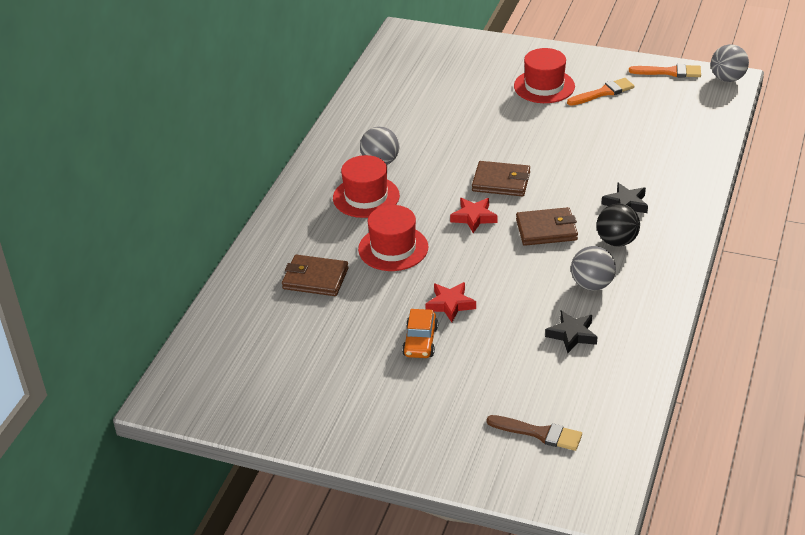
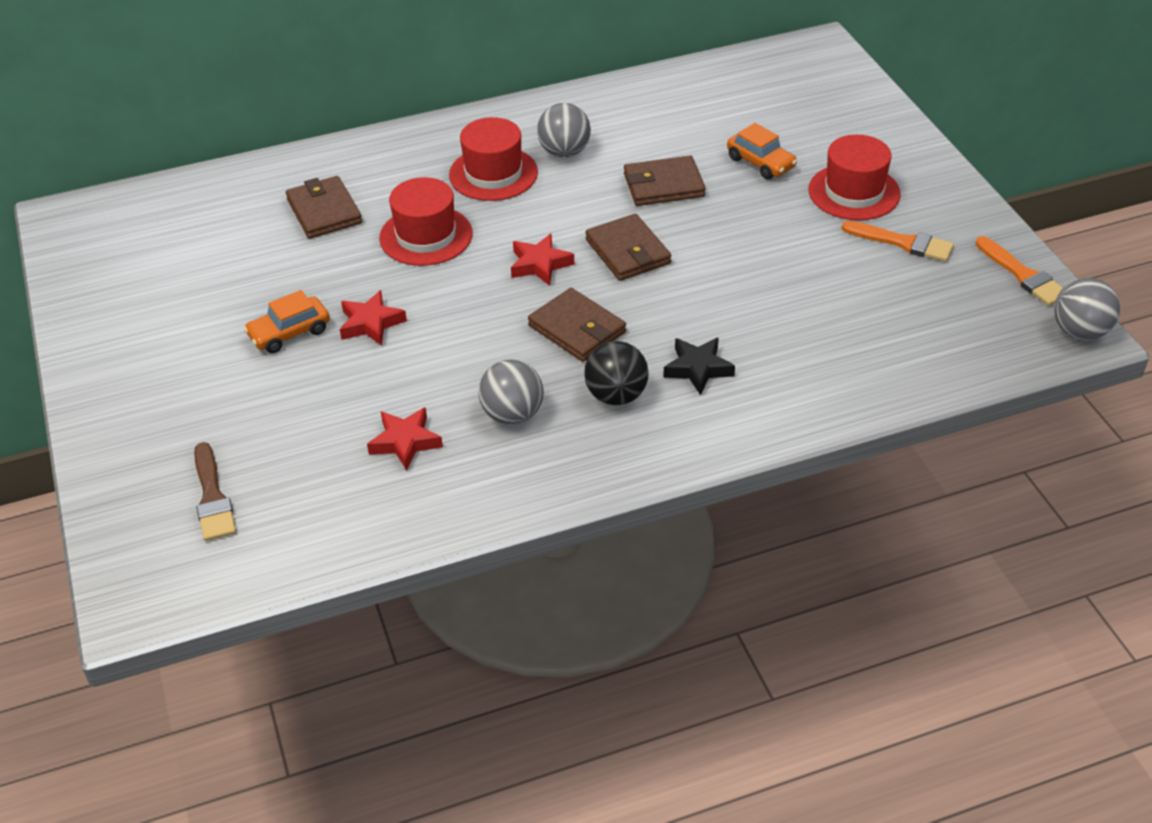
camera: 50 degrees right, 5 degrees up
(458, 142) = (663, 185): none -> brown wallet
(481, 102) = (760, 163): none -> orange car
(572, 335) = (405, 442): black star -> red star

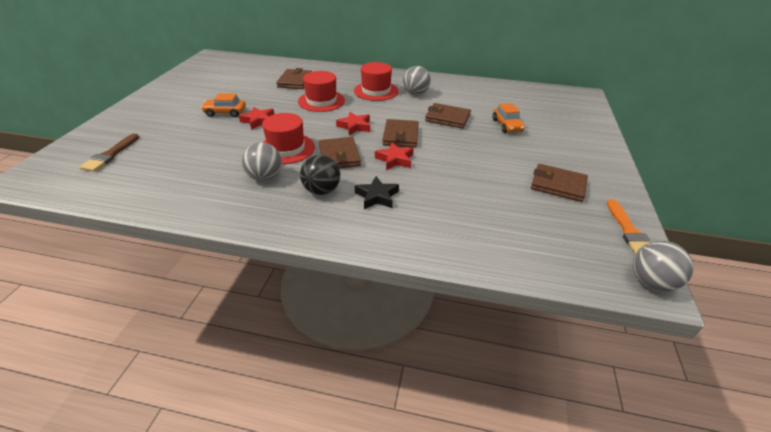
camera: 30 degrees right, 5 degrees down
(405, 442) = (207, 168): red star -> red star (395, 159)
(854, 192) = (548, 153): red hat -> red hat (286, 148)
(903, 243) = (558, 185): orange brush -> brown wallet

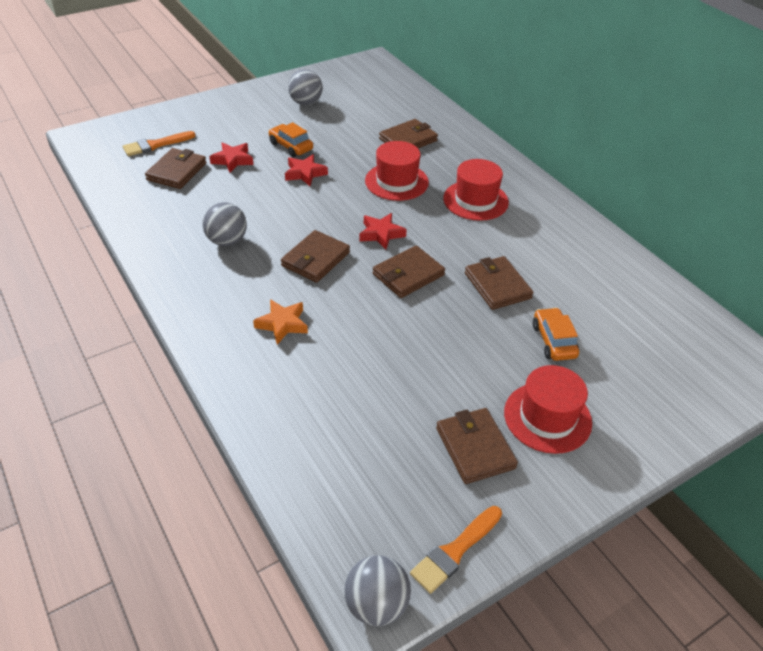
camera: 45 degrees right, 5 degrees up
(110, 155) = (155, 145): brown brush -> orange brush
(157, 161) = (177, 171): none -> brown wallet
(286, 148) = (284, 221): red hat -> red hat (547, 417)
(322, 190) = (249, 285): black ball -> none
(377, 196) = (282, 324): black star -> orange star
(395, 159) = (358, 298): red star -> red star (232, 160)
(415, 93) = (516, 230): grey ball -> grey ball (306, 103)
(507, 125) = (554, 341): orange car -> orange car turned 135 degrees clockwise

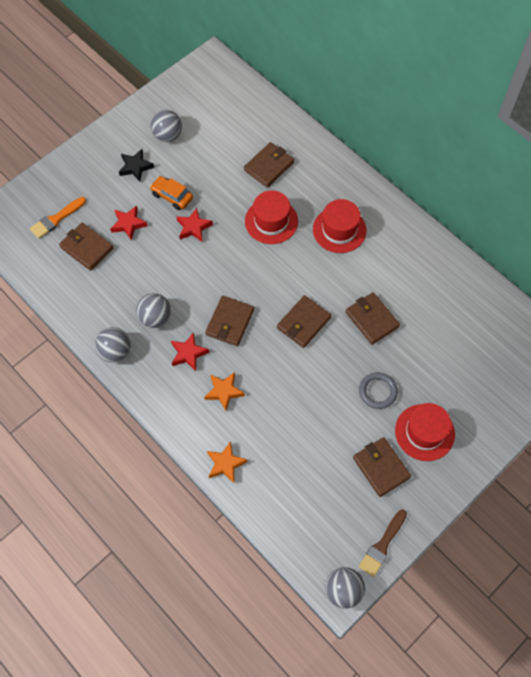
camera: 10 degrees left, 20 degrees up
(164, 263) = (115, 351): none -> grey ball
(177, 171) = (86, 248): brown wallet -> brown wallet turned 60 degrees counterclockwise
(254, 402) = (225, 464): none -> orange star
(261, 120) = (135, 167): none -> black star
(381, 234) = (273, 284): red star -> red star (188, 353)
(455, 551) = (382, 545): orange brush -> brown brush
(489, 360) = (378, 391): none -> grey ring
(554, 341) = (420, 364): orange car -> none

